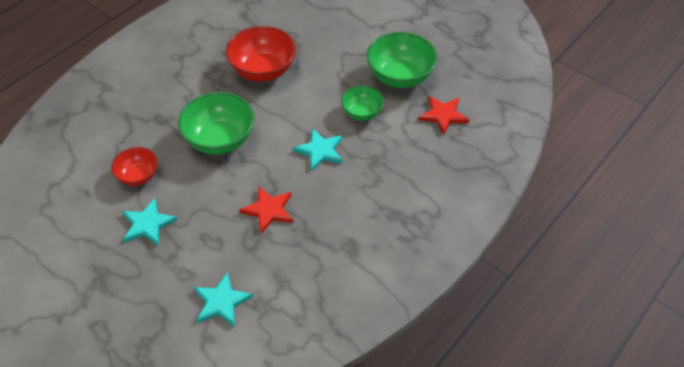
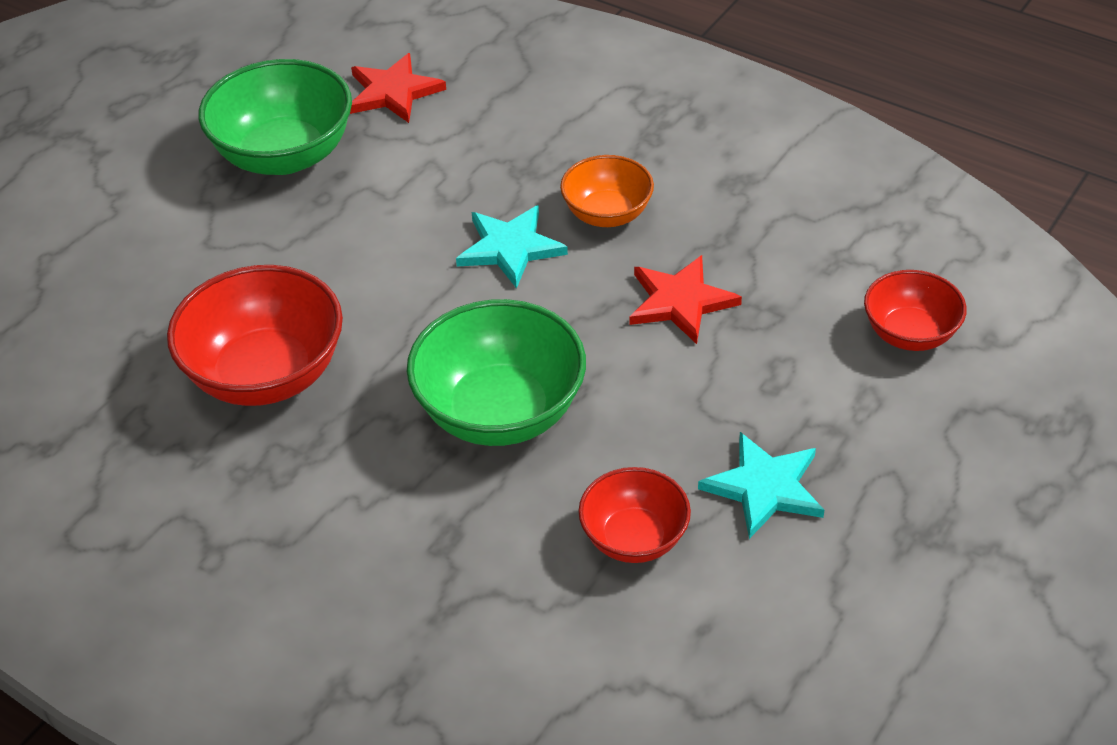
camera: 95 degrees left, 5 degrees down
(221, 302) = (910, 334): turquoise star -> red bowl
(336, 189) = (607, 214): none -> orange bowl
(362, 113) = (396, 199): green bowl -> none

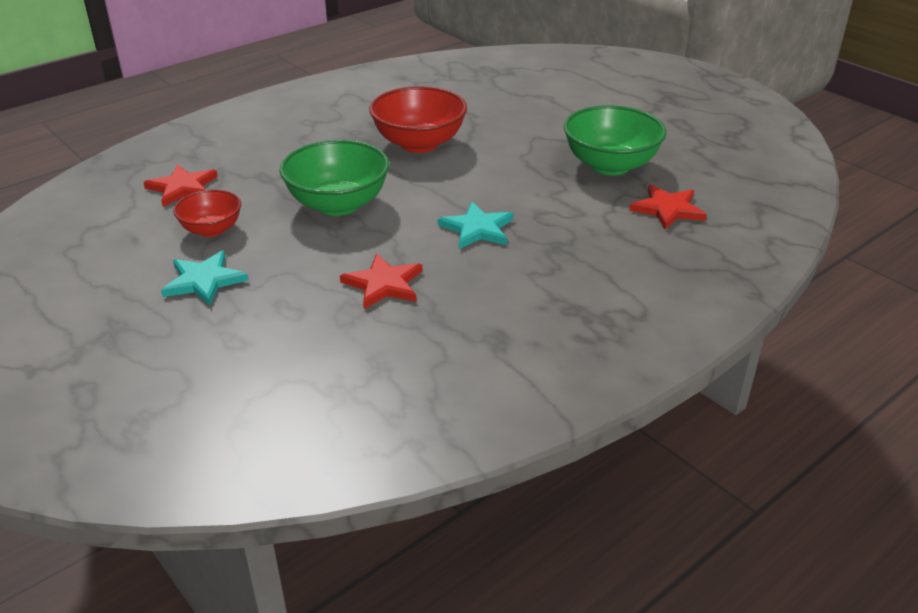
camera: 105 degrees right, 10 degrees down
(522, 642) = (182, 188): none -> red star
(607, 214) = (491, 272): orange bowl -> none
(910, 334) = (278, 381): red bowl -> none

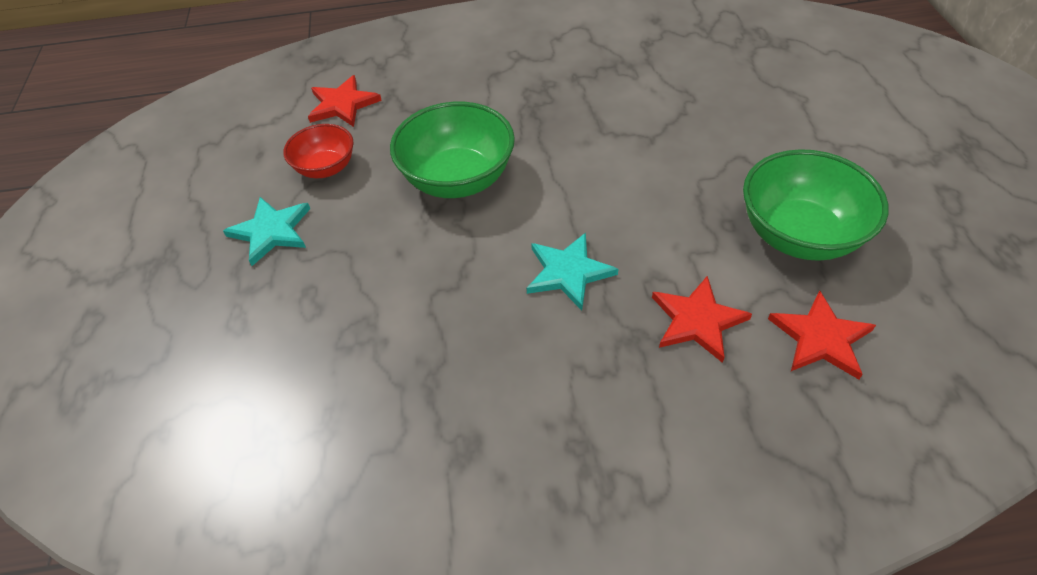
camera: 35 degrees right, 15 degrees up
(384, 284) = (416, 310): red star -> red star (697, 321)
(419, 143) = (601, 122): red bowl -> none

